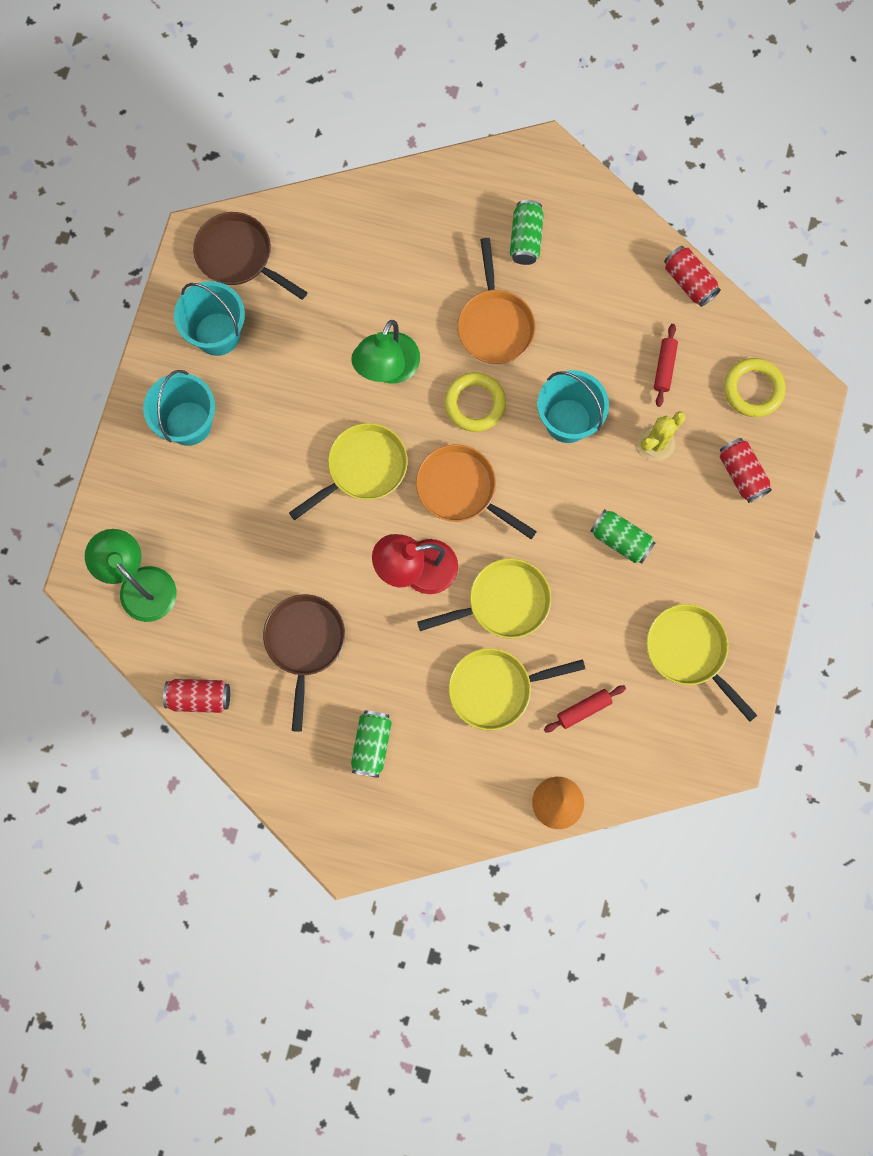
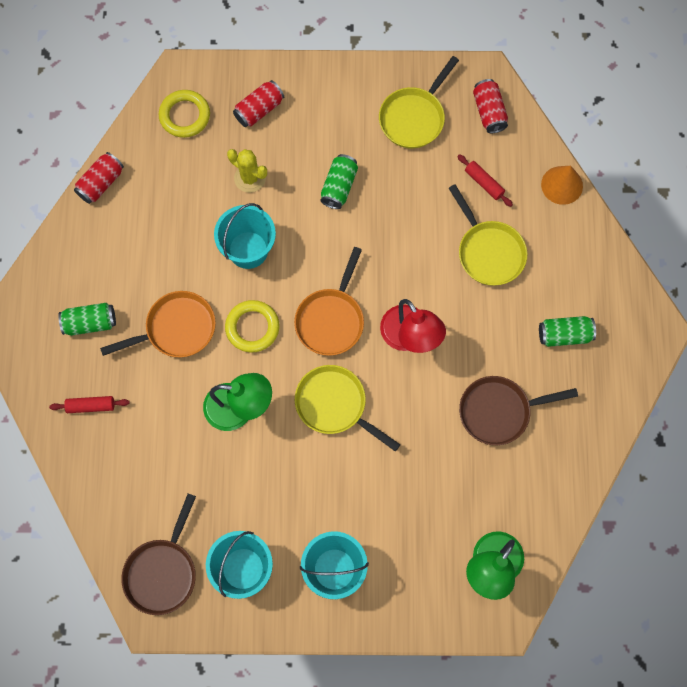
camera: 105 degrees left, 5 degrees down
(199, 697) = (572, 485): red can -> red can (489, 112)
(503, 602) = (417, 263): yellow pan -> none
(664, 367) = (182, 186): red rolling pin -> red rolling pin (91, 406)

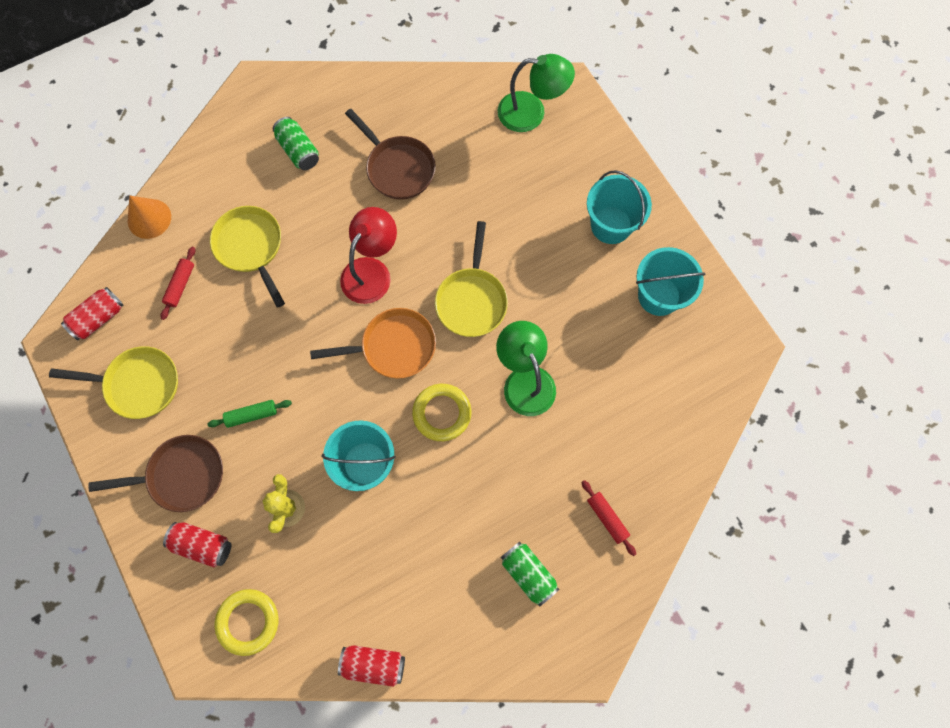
camera: 120 degrees left, 0 degrees up
(162, 572) = (706, 359): brown pan -> brown pan (181, 475)
(176, 329) = (484, 484): orange pan -> none
(339, 186) = (251, 415): green can -> green rolling pin
(488, 252) = (251, 247): yellow pan -> yellow pan turned 60 degrees counterclockwise

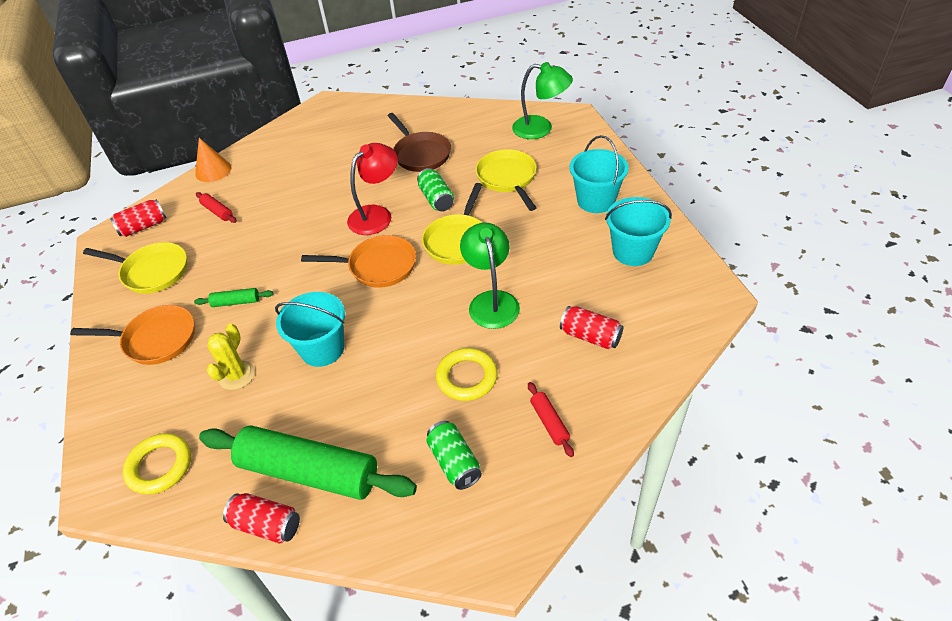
camera: 15 degrees right, 25 degrees down
(180, 285) = (217, 211): red rolling pin -> red rolling pin turned 75 degrees counterclockwise
(181, 475) = (156, 339): brown pan -> orange pan
(202, 545) = (148, 395): red can -> red can (590, 336)
(251, 247) = (284, 193): yellow pan -> yellow pan (508, 178)
(298, 150) = (345, 139): green can -> green can (436, 199)
(396, 604) = (309, 471): none -> green rolling pin
(442, 413) = (406, 318): yellow ring -> yellow ring (467, 377)

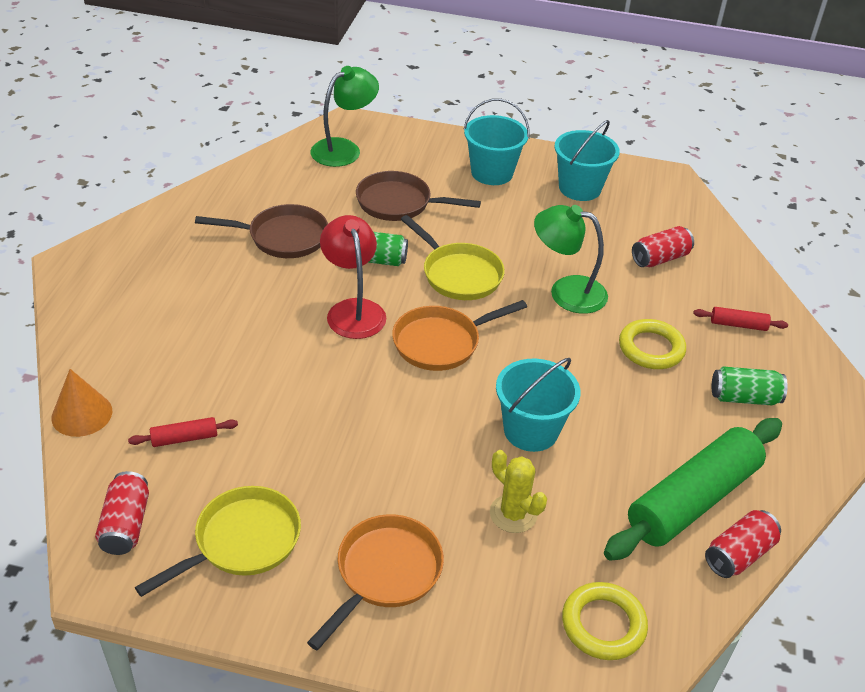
camera: 65 degrees left, 5 degrees down
(236, 302) = (387, 476): green rolling pin -> none
(378, 266) = (441, 342): orange pan -> orange pan turned 150 degrees counterclockwise
(508, 178) = (399, 203): yellow pan -> brown pan

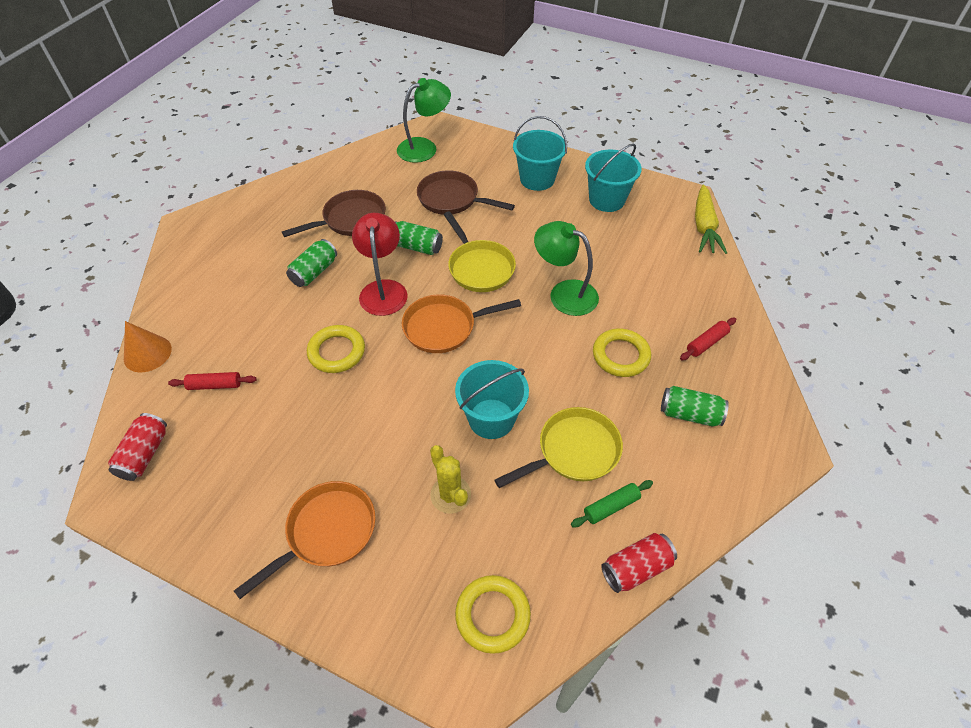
camera: 15 degrees right, 10 degrees up
(242, 541) = (225, 484): yellow pan -> yellow pan (574, 451)
(260, 300) = (314, 272): none -> green can
(283, 237) = (351, 219): brown pan -> brown pan turned 45 degrees counterclockwise
(322, 383) = (337, 352): none -> yellow ring
(660, 258) = (656, 272): red can -> none
(692, 499) = (611, 506): green rolling pin -> green rolling pin, size x0.41
(696, 207) = (704, 227): none -> yellow carrot
(738, 325) = (706, 343): red rolling pin -> red rolling pin turned 60 degrees counterclockwise

